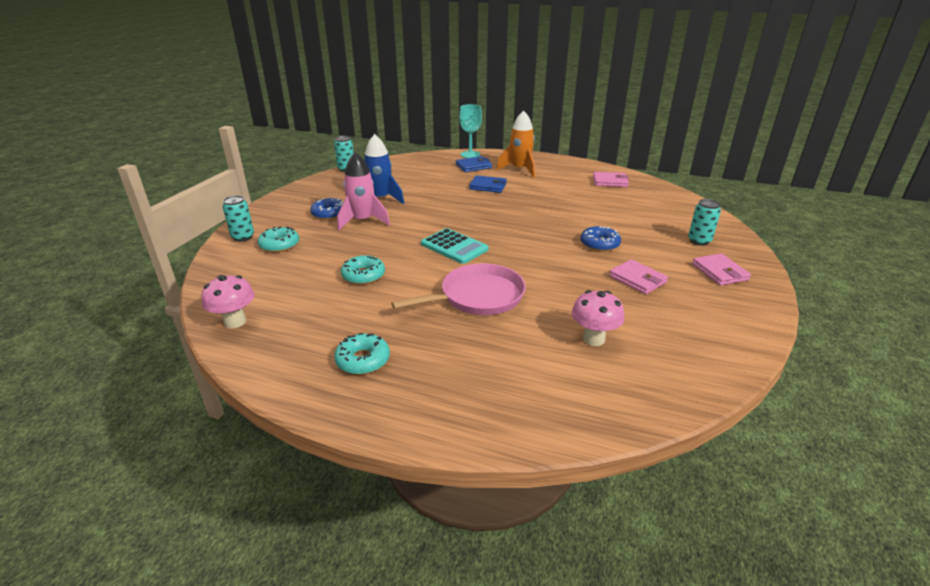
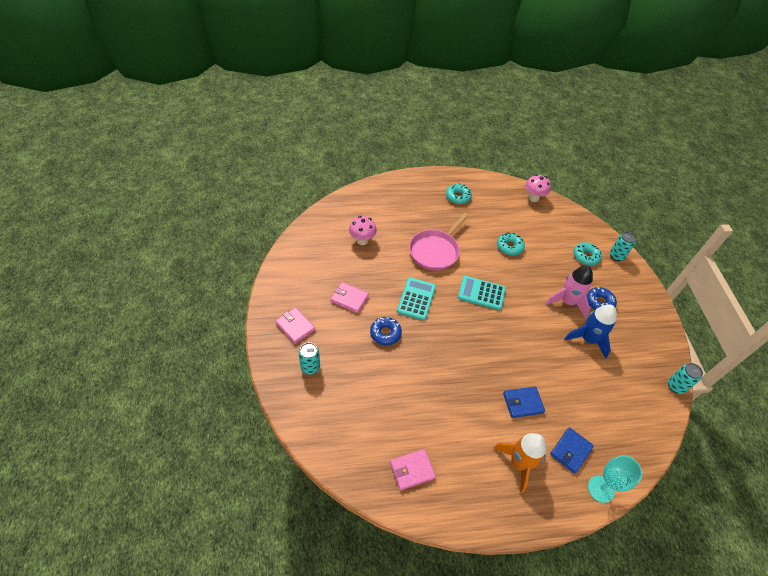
camera: 150 degrees right, 20 degrees up
(543, 260) = (416, 299): none -> turquoise calculator

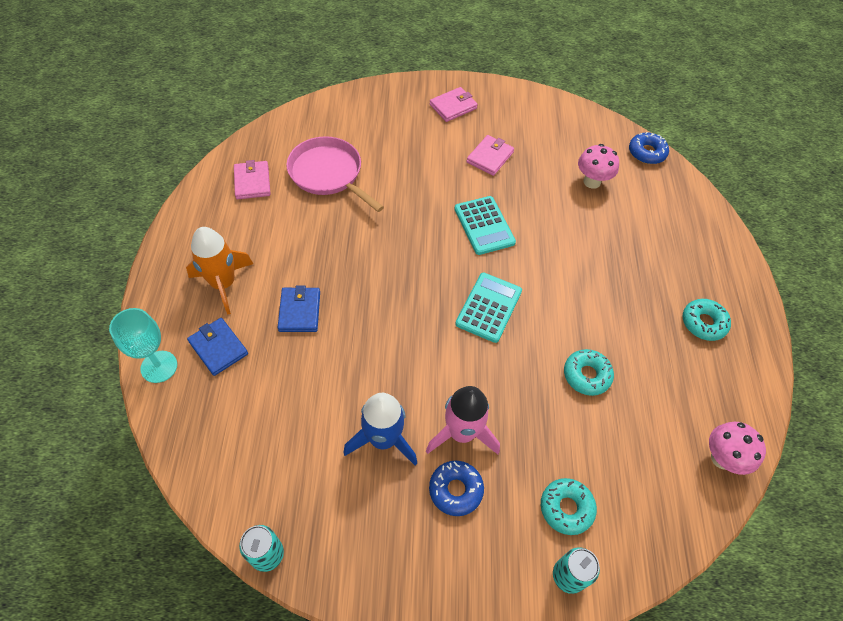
camera: 100 degrees right, 5 degrees up
(310, 367) = (397, 114): turquoise can -> none
(385, 333) = (432, 185): blue donut -> blue donut (646, 153)
(416, 299) = (484, 226): turquoise calculator -> turquoise calculator turned 45 degrees clockwise
(435, 251) = (574, 265): pink pan -> pink pan (328, 174)

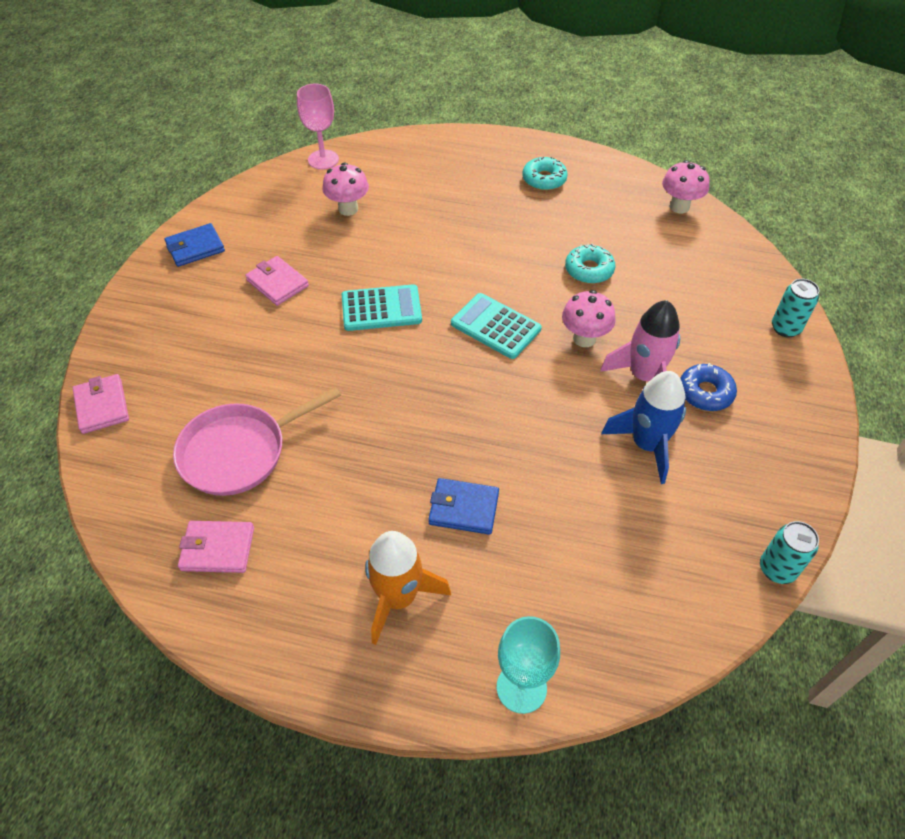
camera: 75 degrees left, 5 degrees down
(218, 348) = (503, 609): blue wallet -> blue wallet (195, 248)
(453, 106) = (174, 301): pink wallet -> pink wallet (102, 406)
(495, 379) = (584, 338): none -> pink mushroom
(566, 508) = (724, 315): turquoise donut -> none
(646, 153) = (323, 159): blue donut -> pink goblet

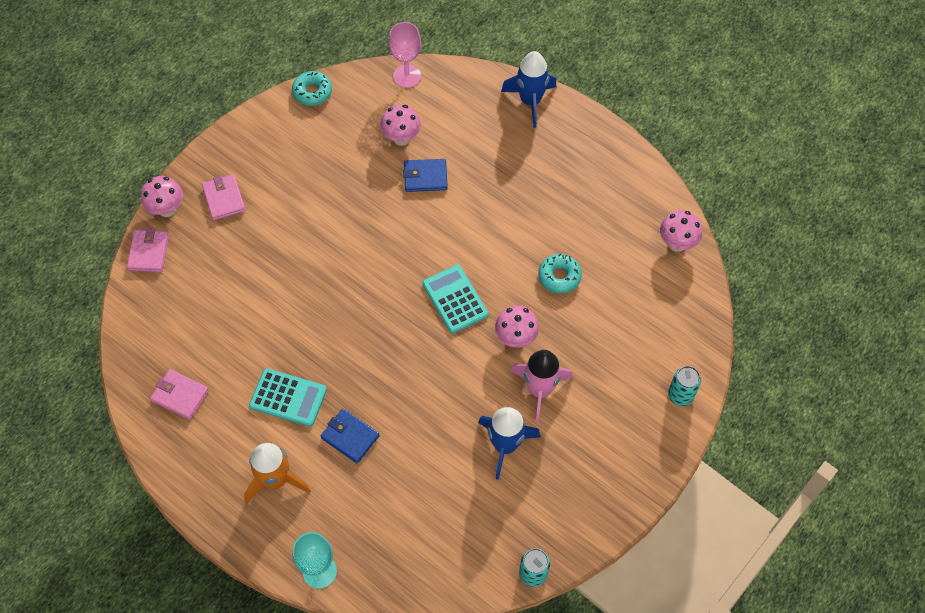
camera: 25 degrees right, 10 degrees up
(106, 355) = (167, 209): none -> pink mushroom
(195, 248) = (267, 132): blue wallet -> blue wallet (425, 177)
(239, 452) = (223, 328): pink pan -> none
(277, 283) = (313, 192): pink wallet -> pink wallet (224, 199)
(381, 309) = (378, 247): turquoise calculator -> turquoise calculator (288, 398)
(460, 143) = (530, 101): none -> blue rocket
(544, 179) = (579, 169): turquoise donut -> turquoise donut (312, 92)
(705, 393) = (577, 423): blue donut -> none

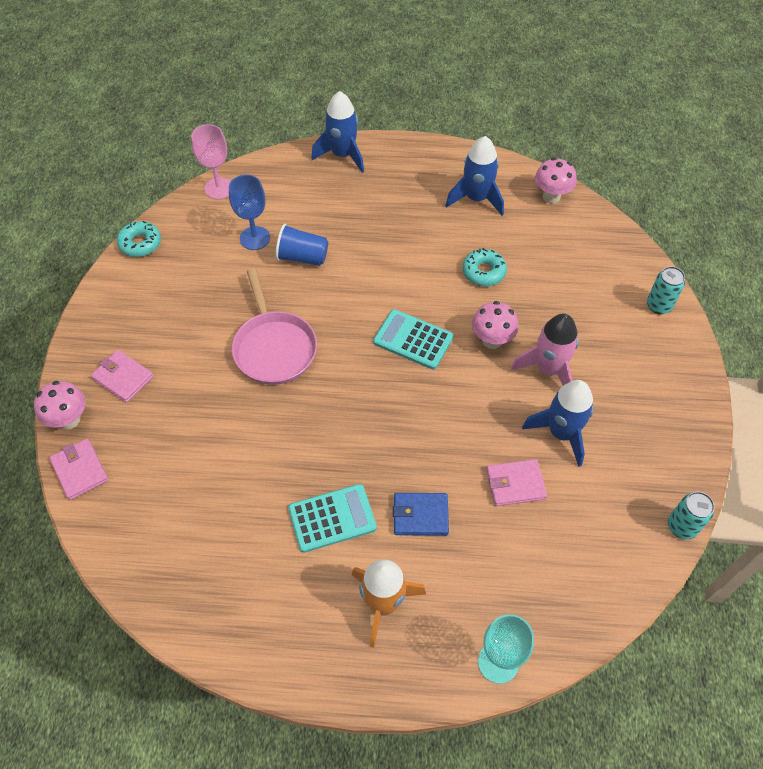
camera: 35 degrees left, 5 degrees down
(180, 395) = (220, 587): pink wallet -> pink wallet (515, 484)
(346, 241) = (274, 348): none -> pink pan
(401, 138) = (255, 238): pink mushroom -> blue goblet
(425, 177) = (302, 257): blue wallet -> blue cup
(610, 207) = (476, 198): none -> blue rocket

